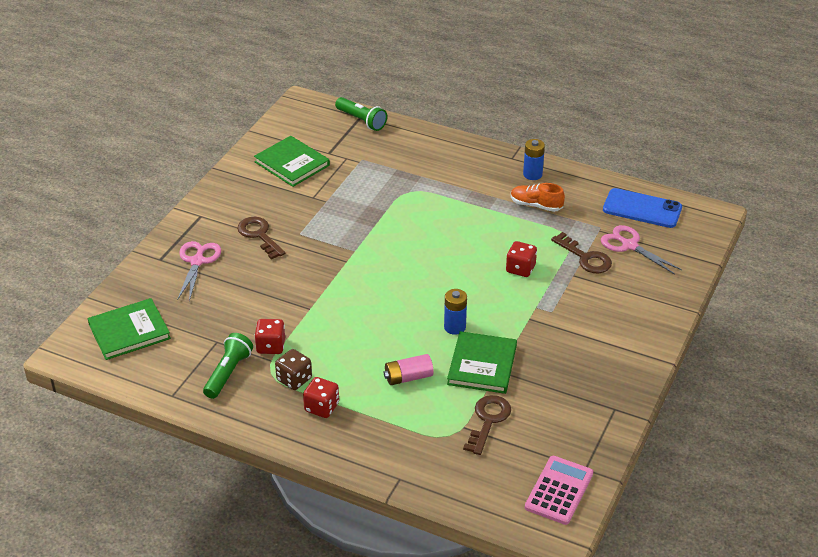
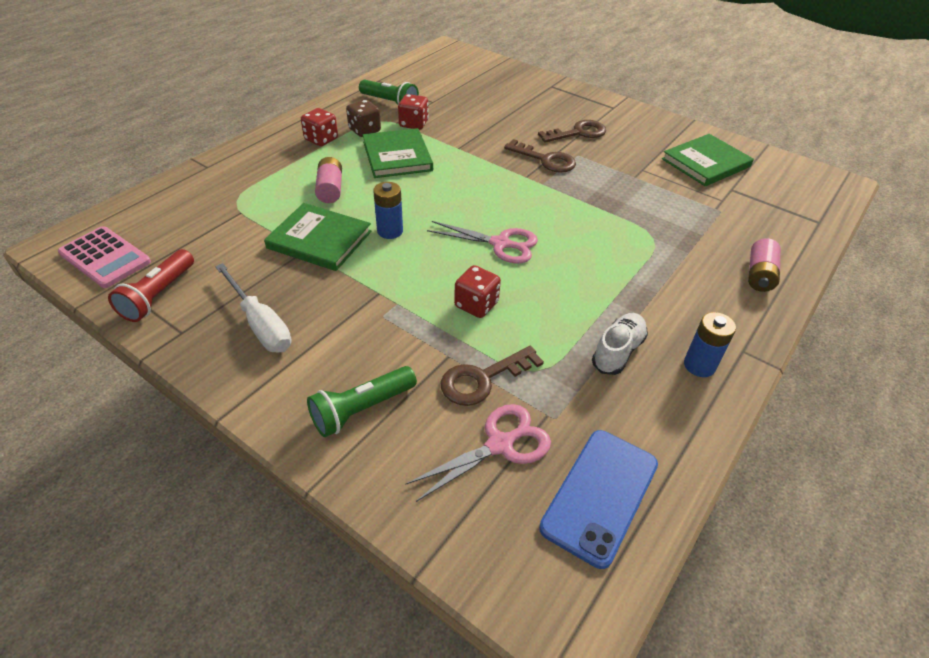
camera: 100 degrees right, 5 degrees up
(129, 331) = (461, 69): green book -> green book (397, 156)
(197, 261) = (544, 101): pink scissors -> pink scissors (500, 244)
(361, 121) = (809, 221): green flashlight -> green flashlight (361, 409)
(434, 147) = (759, 275): none -> pink battery
(488, 420) = (236, 229): brown key -> brown key (545, 160)
(536, 205) = (617, 351): orange shoe -> white shoe
(585, 437) = (158, 295): none -> red flashlight
(587, 370) = (260, 324): none -> white screwdriver

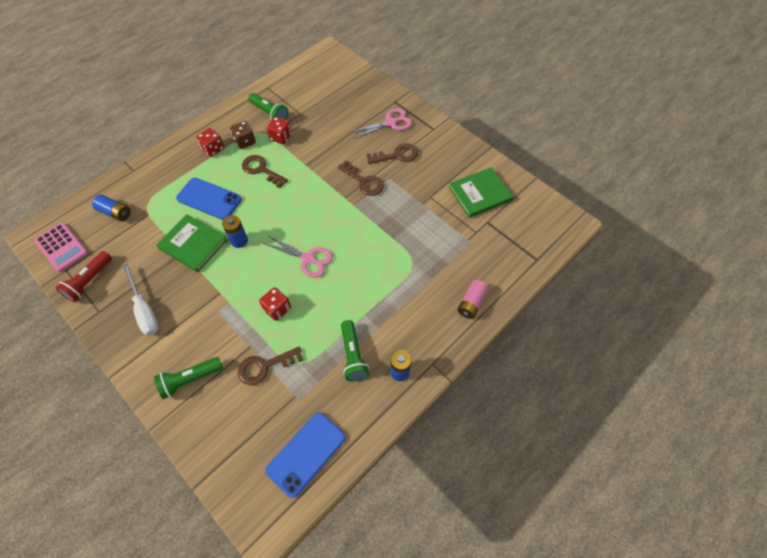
camera: 10 degrees right, 15 degrees up
(188, 213) = (115, 213): none -> blue battery
(330, 189) = (209, 199): pink battery -> blue phone
(397, 156) = (261, 170): green book -> brown key
(500, 445) = (261, 413): pink scissors -> pink scissors (390, 123)
(617, 351) = (353, 355): white shoe -> green flashlight

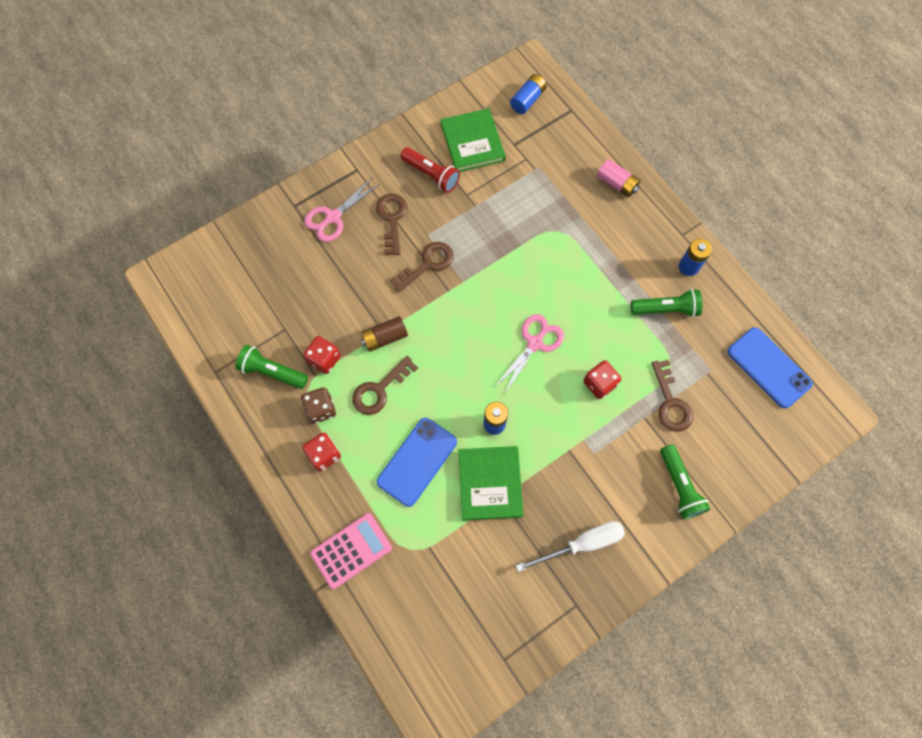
camera: 80 degrees left, 10 degrees up
(61, 247) = (464, 671): pink calculator -> pink calculator (351, 550)
(89, 281) = (528, 623): red flashlight -> red flashlight (431, 175)
(115, 213) = (416, 595): blue battery -> blue battery (527, 100)
(193, 244) = (490, 483): green book -> green book turned 45 degrees counterclockwise
(269, 113) = (272, 372): green flashlight -> green flashlight turned 120 degrees counterclockwise
(301, 166) = (385, 338): none -> brown battery
(390, 123) = (333, 217): pink scissors -> pink scissors turned 120 degrees counterclockwise

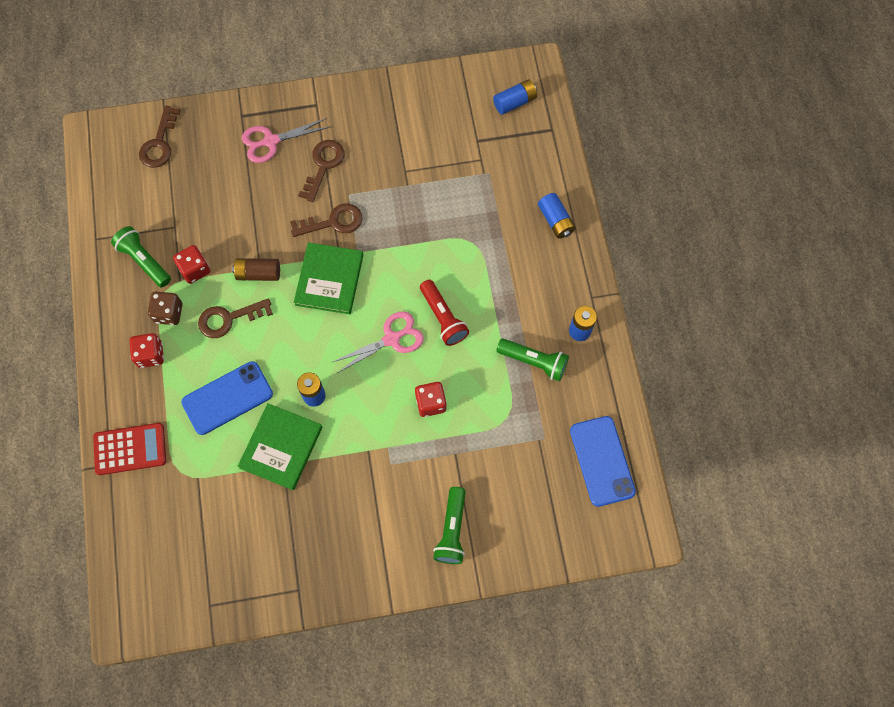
camera: 25 degrees right, 0 degrees up
(351, 550) = (130, 449): pink calculator -> red calculator
(431, 175) = (382, 138): red flashlight -> red flashlight (443, 318)
(472, 142) = (438, 122): green book -> green book (329, 279)
(581, 544) = (333, 539): white screwdriver -> none
(616, 184) = (555, 220): pink battery -> blue battery
(670, 402) = (488, 450): brown key -> brown key (159, 143)

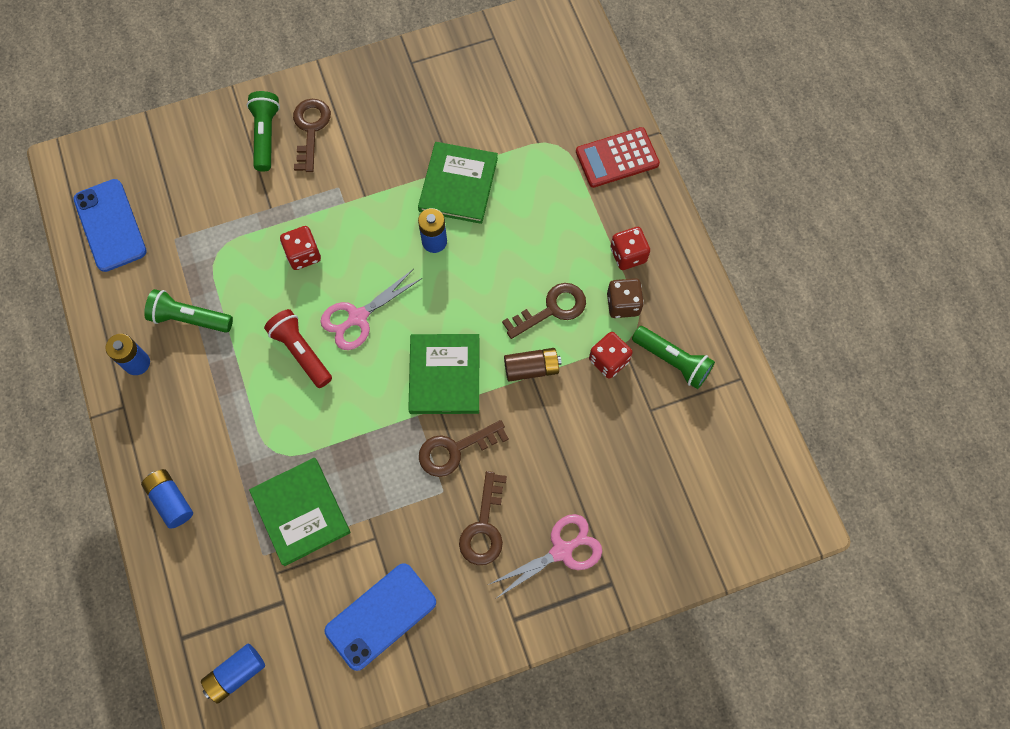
camera: 170 degrees right, 0 degrees up
(159, 143) = (708, 522): brown key -> brown key (310, 129)
(227, 398) = (529, 224): blue phone -> blue phone (381, 616)
(458, 197) = (300, 512): none -> green book

